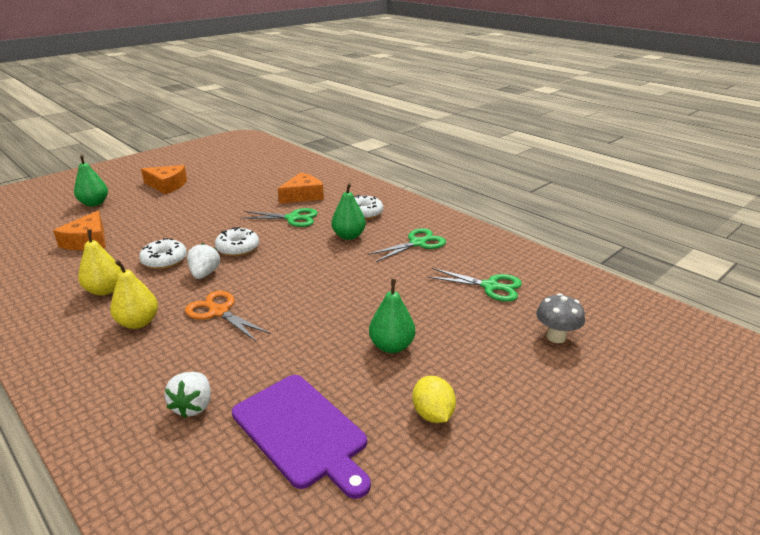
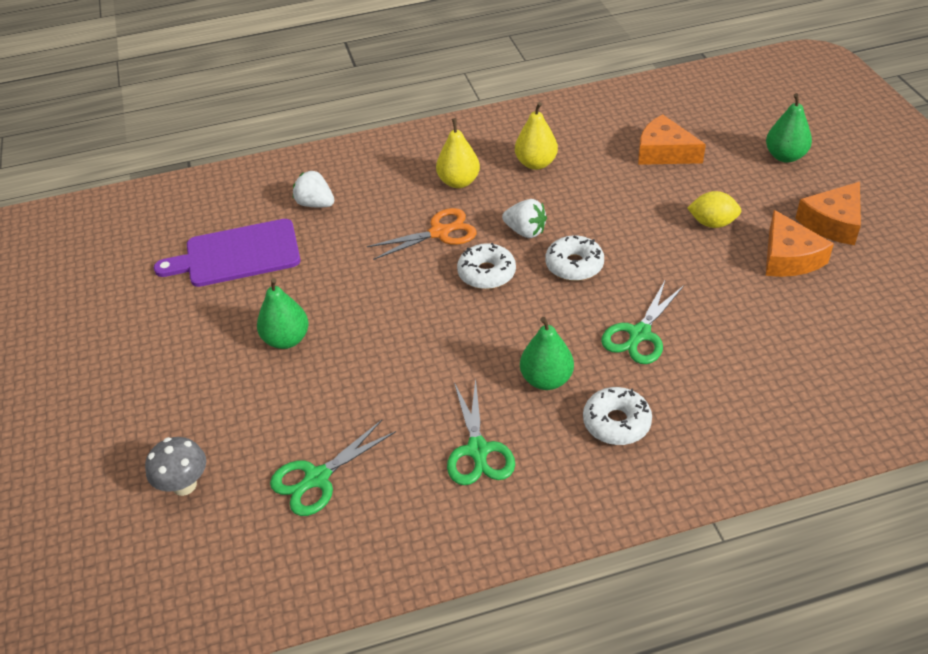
camera: 120 degrees right, 15 degrees up
(164, 260) = (578, 205): white donut -> white donut (486, 273)
(303, 196) = (724, 366): orange cheese -> orange cheese (789, 257)
(432, 414) = (184, 334): yellow lemon -> yellow lemon (712, 223)

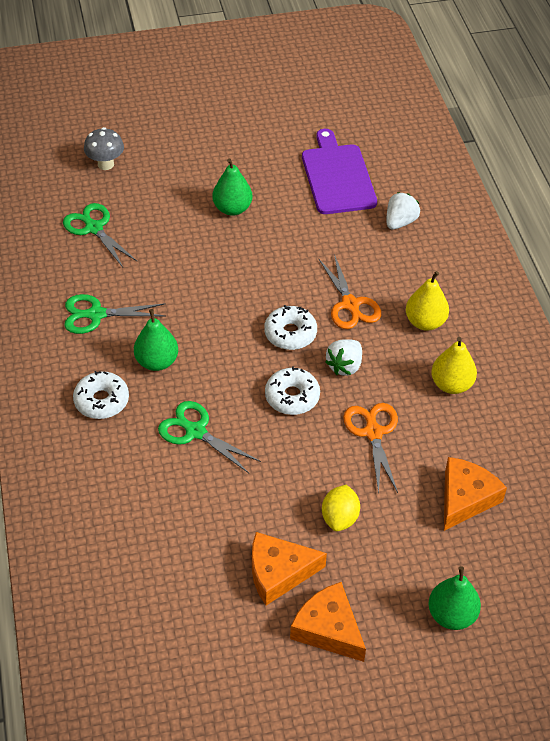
camera: 90 degrees right, 5 degrees up
(606, 208) = (373, 433): none -> orange scissors

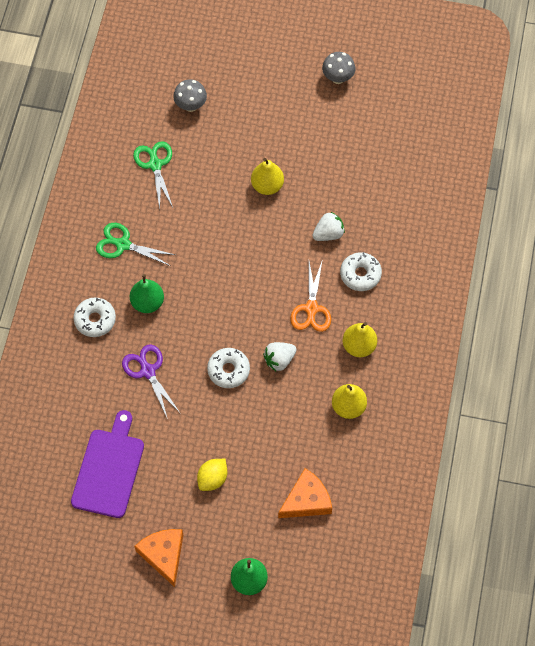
camera: 25 degrees right, 15 degrees up
(195, 431) = (148, 371): green scissors -> purple scissors
(232, 208) = (267, 186): green pear -> yellow pear
(252, 96) = (338, 78): none -> grey mushroom
(279, 572) = (151, 502): orange cheese -> none
(290, 333) = (254, 316): white donut -> white donut (360, 274)
(337, 176) = (364, 185): purple cutting board -> purple cutting board (109, 469)
(373, 433) = (270, 423): orange scissors -> none
(400, 222) = (390, 248): white strawberry -> white strawberry (328, 234)

